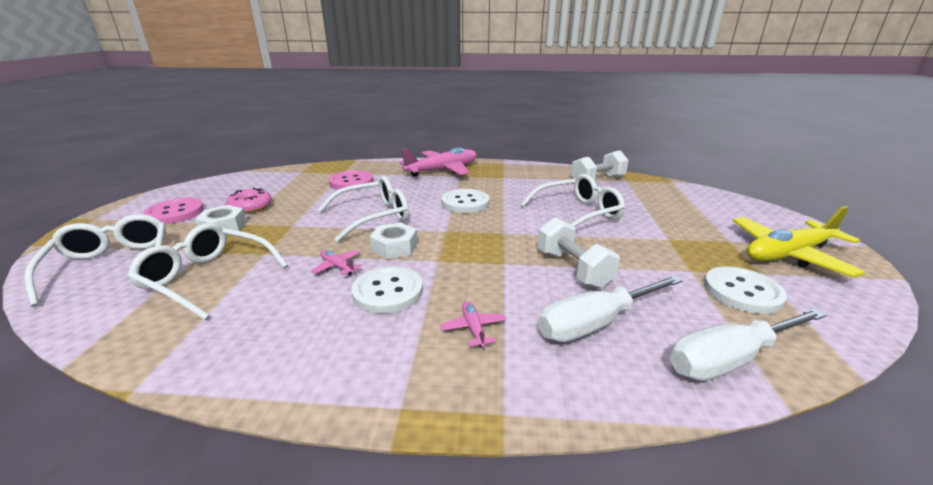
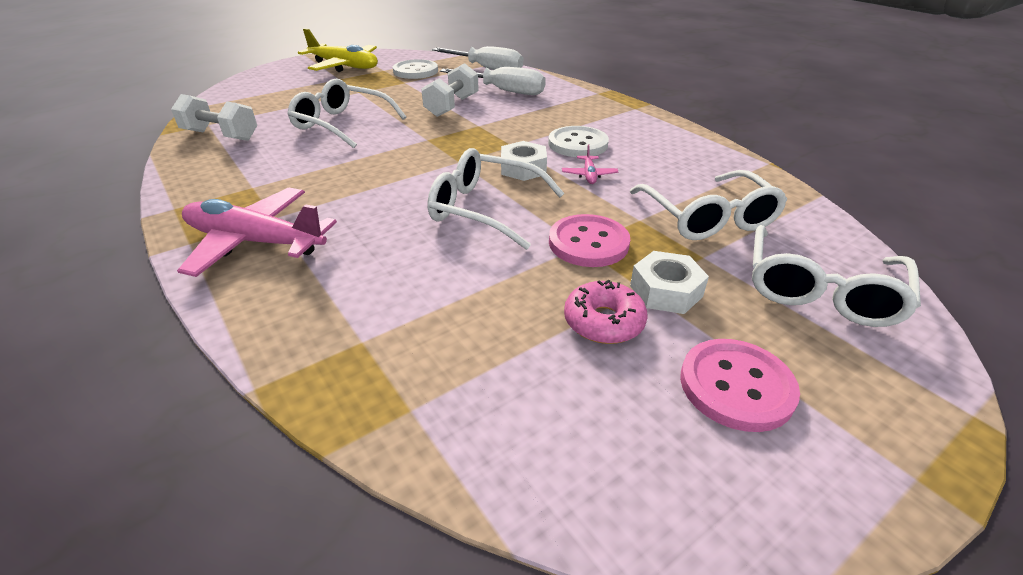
camera: 130 degrees left, 10 degrees up
(351, 182) = (398, 297): pink button -> pink button (588, 243)
(465, 202) = (376, 177): white button -> none
(473, 328) = (561, 112): pink plane -> none

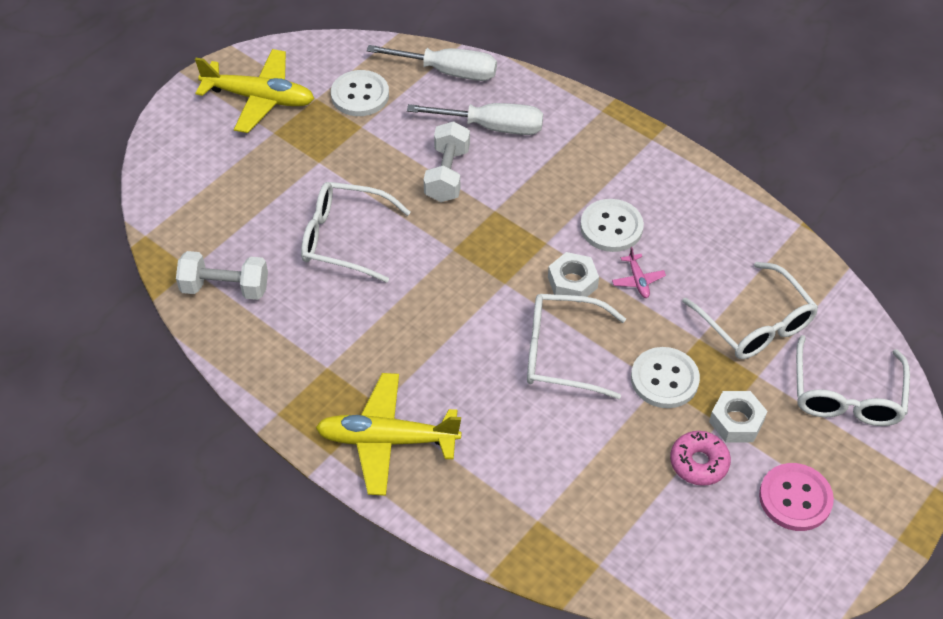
camera: 15 degrees left, 15 degrees up
(255, 242) = (387, 440): pink plane -> yellow plane
(588, 243) = (664, 379): pink button -> white button

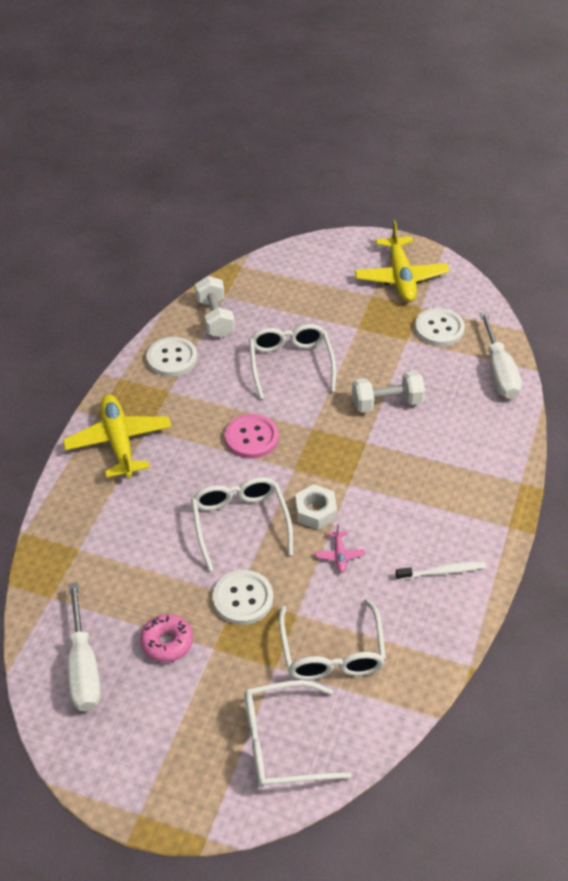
camera: 70 degrees right, 5 degrees down
(491, 127) = (455, 415): white screwdriver -> white screwdriver (83, 666)
(611, 227) = (389, 522): white button -> white button (172, 358)
(638, 280) = (339, 555): pink plane -> pink plane turned 60 degrees counterclockwise
(687, 206) = (442, 571): none -> white toothbrush
(736, 421) = (219, 661): white nut -> none
(755, 324) = (332, 653): white glasses -> white glasses turned 45 degrees counterclockwise
(795, 498) = (155, 722): pink button -> pink button (251, 438)

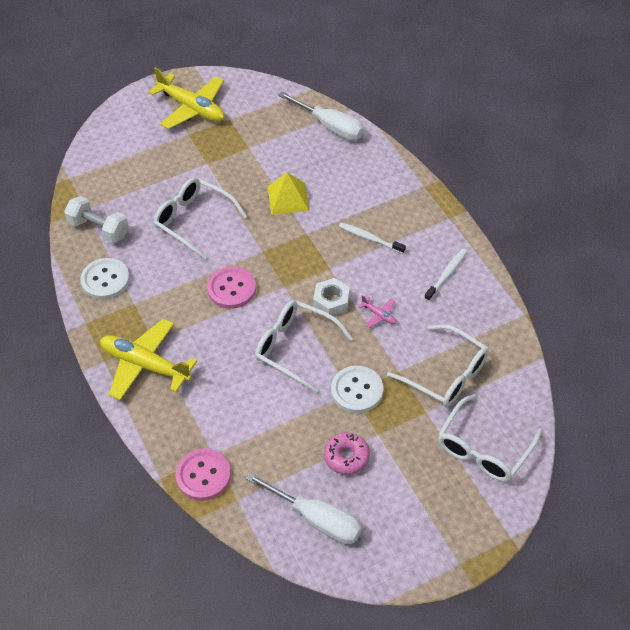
camera: 45 degrees left, 5 degrees up
(52, 558) = (203, 475): none -> pink button
(387, 403) = (288, 198): white dumbbell -> yellow pyramid
(414, 487) = (370, 238): none -> white toothbrush
(439, 329) = (260, 125): white button -> none

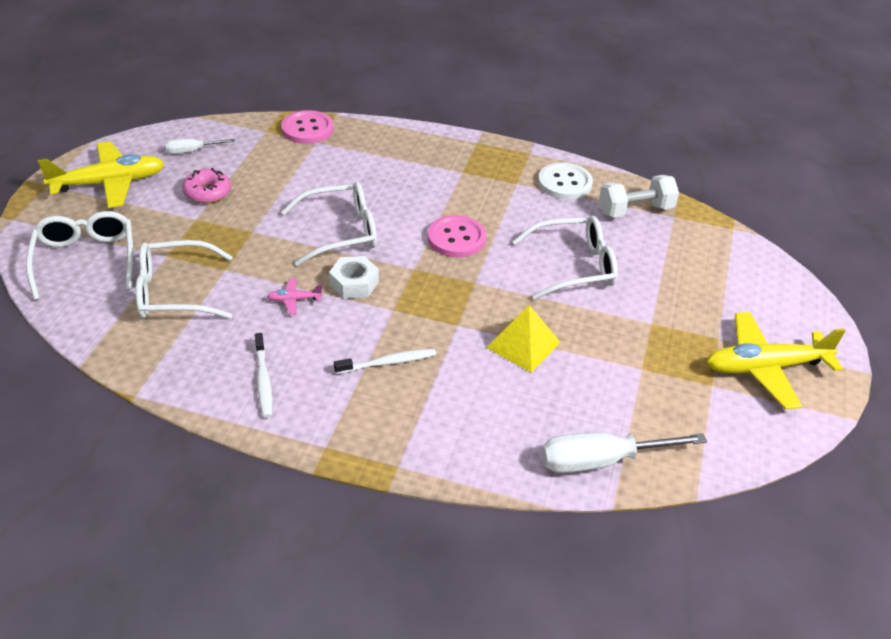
camera: 130 degrees right, 10 degrees down
(145, 365) = (443, 156): yellow plane -> yellow plane (109, 183)
(316, 519) = (192, 151): white screwdriver -> white screwdriver, size x0.55
(357, 390) = (248, 235): white button -> none

